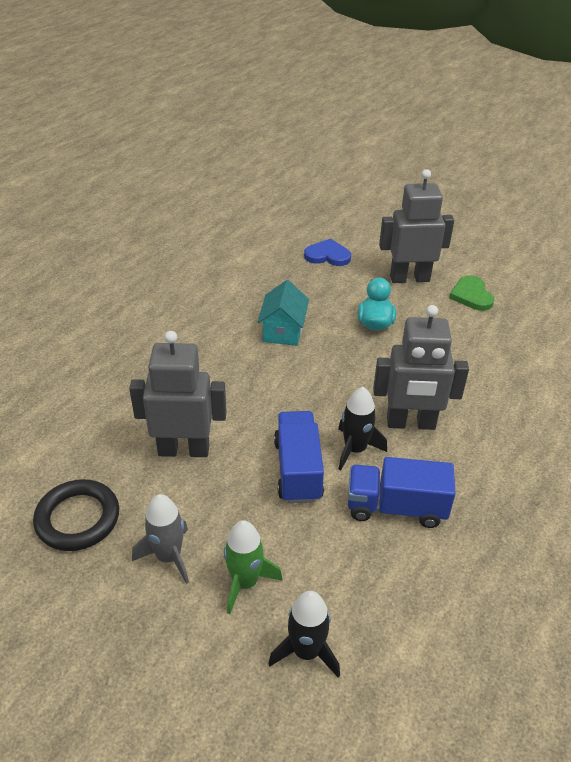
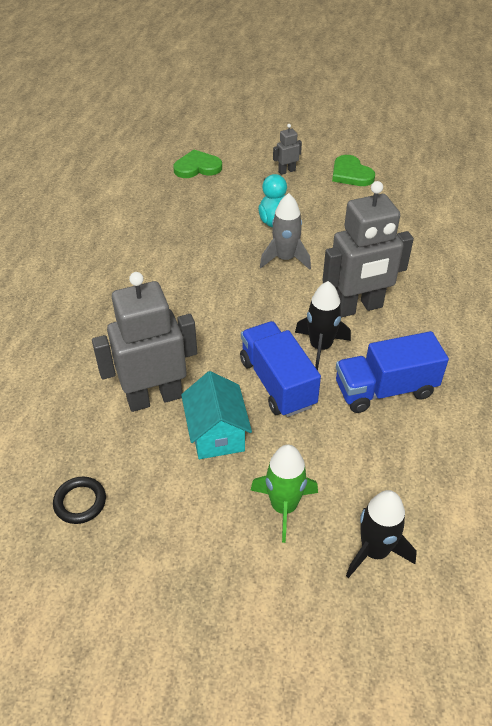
camera: 20 degrees left, 5 degrees up
(78, 518) = (80, 502): black ring -> black ring, size x0.57
(168, 556) = (195, 508): grey rocket -> grey rocket (285, 259)
(283, 331) = (192, 252): turquoise house -> turquoise house (216, 434)
(327, 255) = (197, 167): blue heart -> green heart
(409, 278) = (286, 171): grey robot -> grey robot, size x0.43

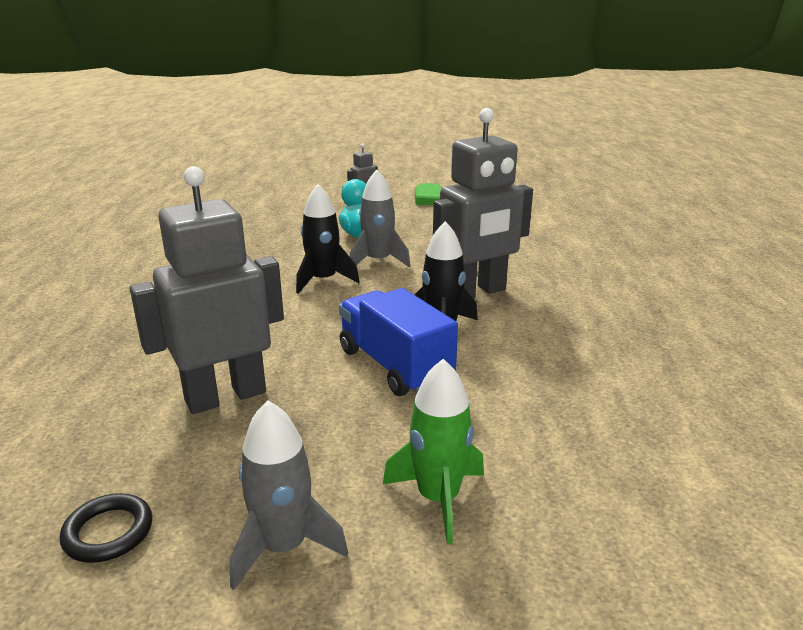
camera: 10 degrees left, 20 degrees down
(183, 529) = (284, 547): none -> grey rocket
(197, 167) = (262, 204): green heart -> none
(216, 434) = (320, 425): turquoise house -> none
(374, 551) = (592, 536): black rocket -> black rocket (323, 280)
(385, 389) = (537, 359): blue truck -> none

